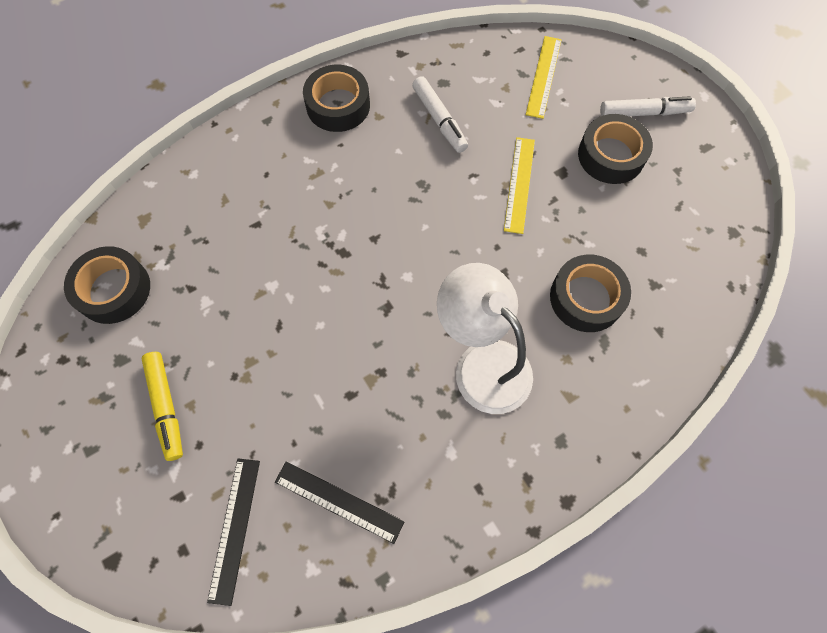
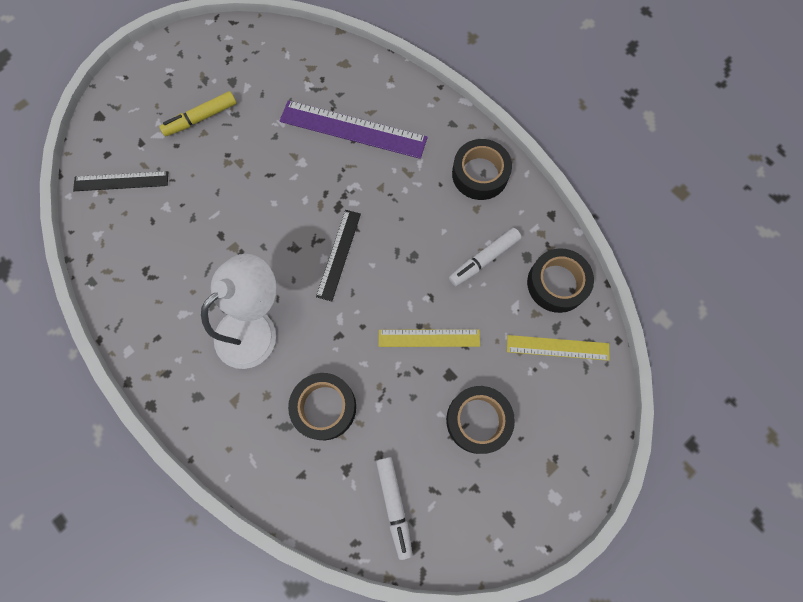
camera: 80 degrees right, 5 degrees up
(113, 290) = (284, 61): black tape -> black tape (557, 283)
(243, 222) = (353, 130): none -> purple ruler
(339, 501) = (142, 242): black ruler -> black ruler (339, 254)
(644, 113) = (537, 451): white marker -> white marker (394, 506)

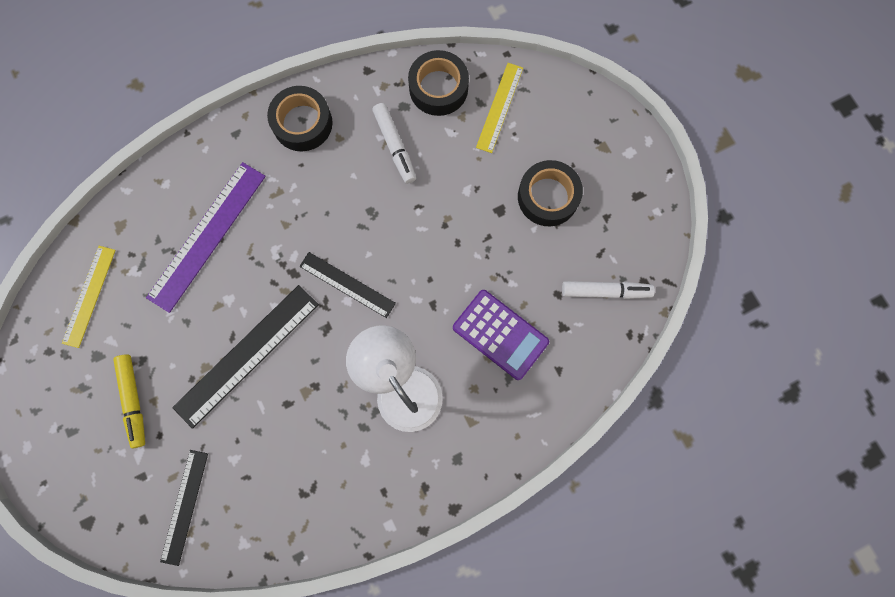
camera: 75 degrees left, 5 degrees up
(256, 190) = (246, 355): none -> black ruler
(324, 407) = (500, 334): black tape -> purple calculator
(429, 338) = (459, 219): yellow ruler -> yellow ruler (89, 296)

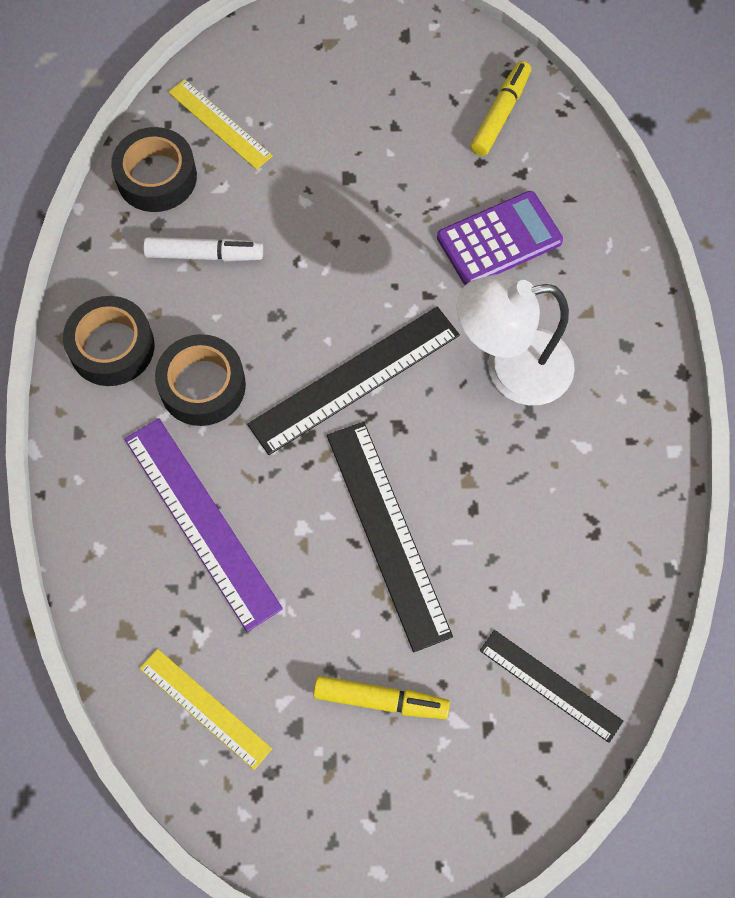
camera: 65 degrees left, 10 degrees down
(347, 284) = (354, 379): black ruler -> black ruler, size x1.63
(548, 197) = (359, 122): black tape -> black tape (202, 386)
(605, 291) = (500, 114): white marker -> yellow marker

